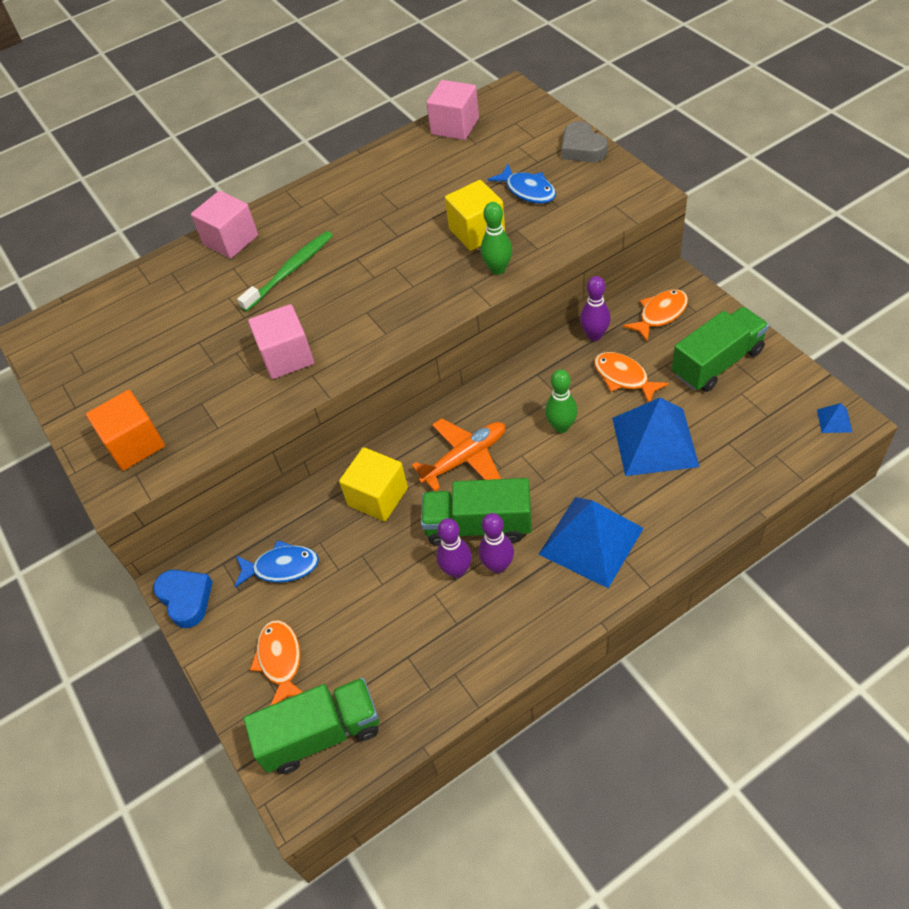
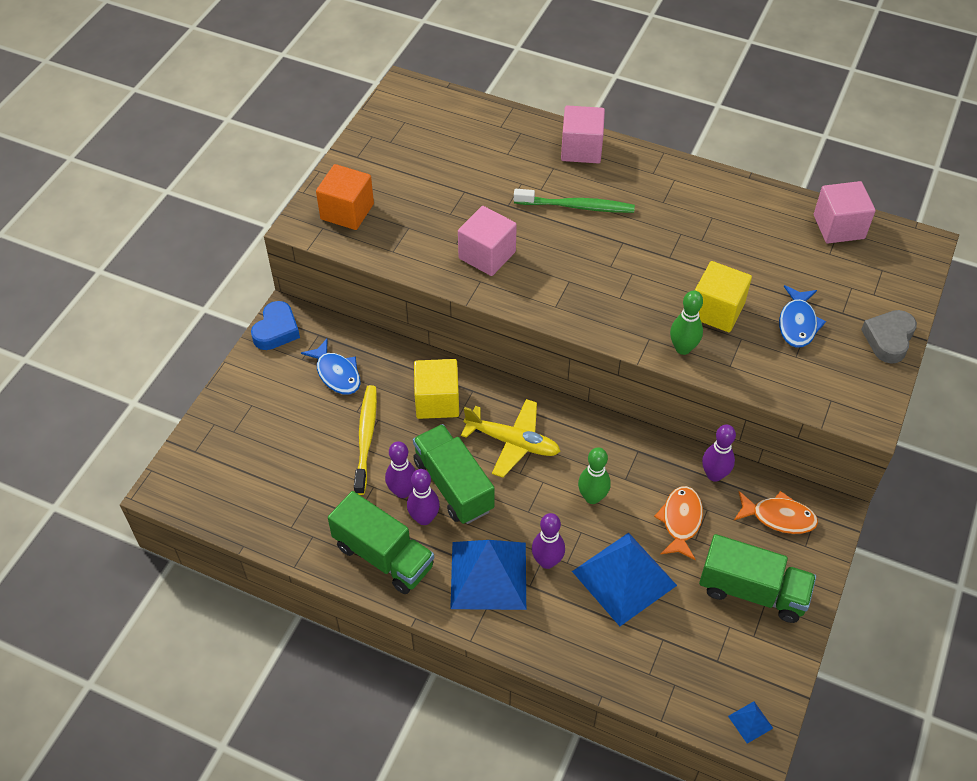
camera: 50 degrees right, 0 degrees up
(280, 660) = (261, 417): orange fish -> none
(321, 734) = (218, 475): green truck -> green truck (383, 556)
(375, 575) = (366, 438): none -> yellow toothbrush
(465, 458) = (513, 442): orange plane -> yellow plane
(604, 489) = (547, 561): none -> purple bowling pin

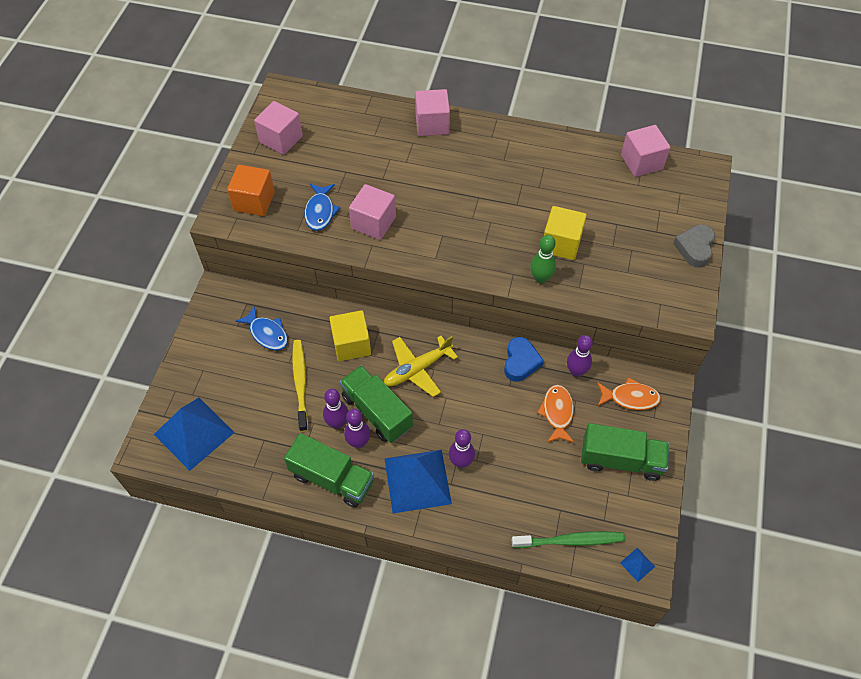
camera: 10 degrees left, 5 degrees up
(276, 330) = (212, 304): blue heart -> blue heart (520, 362)
(393, 144) = (281, 139): none -> pink cube
(513, 442) = (417, 369): yellow plane -> yellow plane turned 135 degrees clockwise
(576, 206) = (436, 172): green toothbrush -> green toothbrush (570, 541)
(592, 497) = (486, 404): green bowling pin -> none
(624, 578) = (522, 466): blue pyramid -> blue pyramid (194, 433)
(797, 323) = (624, 245): blue fish -> blue fish (320, 212)

